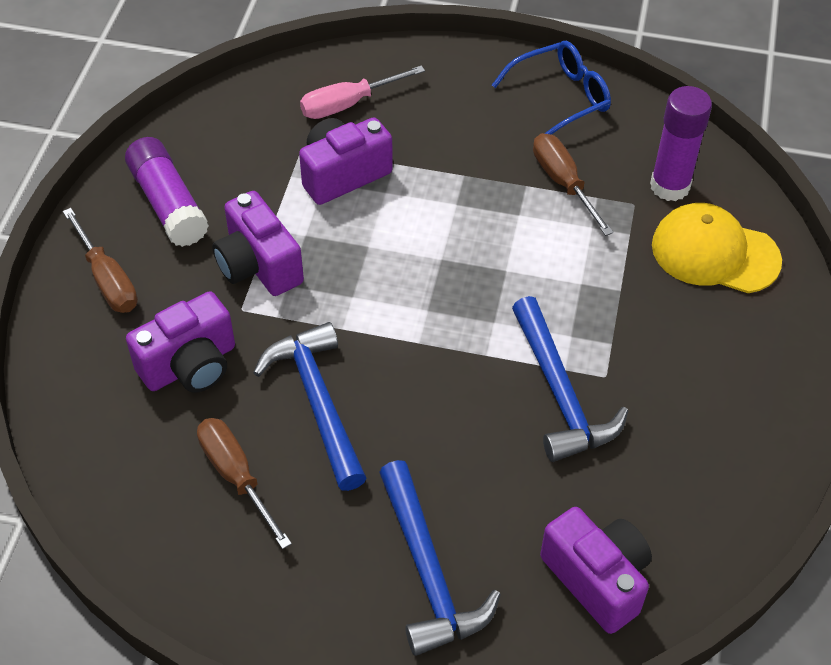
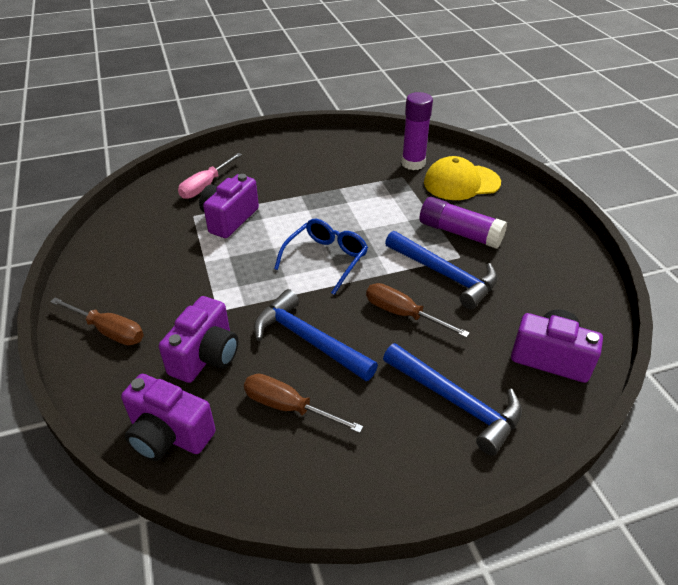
camera: 30 degrees left, 10 degrees down
(168, 203) = (124, 273): purple glue stick -> purple glue stick (459, 233)
(258, 265) = (211, 283): purple camera -> purple camera (169, 435)
(561, 98) = (324, 146): blue glasses -> blue glasses (326, 259)
(563, 183) = (358, 180): brown screwdriver -> brown screwdriver (403, 314)

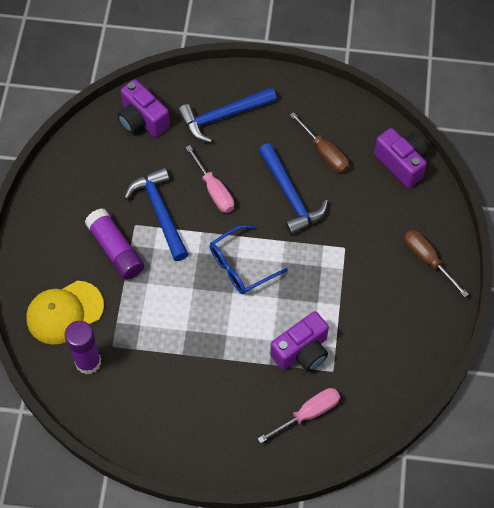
camera: 155 degrees left, 20 degrees up
(206, 356) = (364, 210): purple camera -> none
(403, 314) = (214, 190): brown screwdriver -> pink screwdriver
(456, 402) = (223, 116): blue hammer -> blue hammer turned 90 degrees counterclockwise
(461, 183) = (64, 312): yellow cap -> yellow cap turned 135 degrees clockwise

